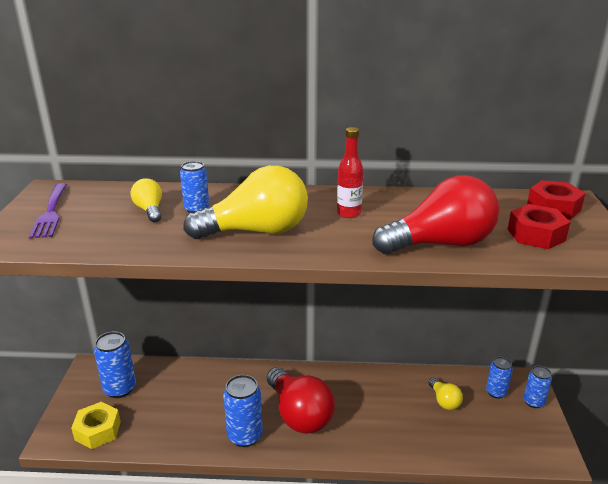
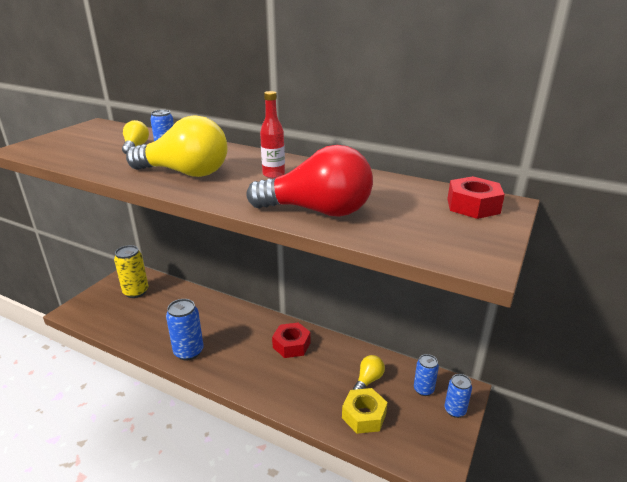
camera: 25 degrees right, 0 degrees up
(51, 212) = (76, 137): purple fork -> none
(98, 430) = (100, 315): yellow nut -> yellow nut (364, 416)
(120, 389) = (136, 292): blue can -> yellow can
(299, 414) = (240, 350): red light bulb -> none
(444, 401) = (368, 380): yellow light bulb -> yellow light bulb turned 150 degrees counterclockwise
(536, 235) = (420, 223): red nut -> red nut (291, 345)

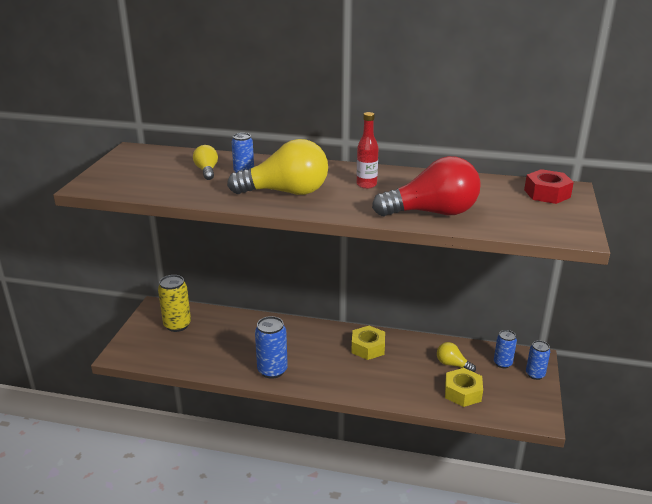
camera: 15 degrees left, 0 degrees up
(291, 345) = (368, 348): red nut -> yellow nut
(368, 380) = (452, 364): yellow light bulb -> yellow light bulb turned 75 degrees counterclockwise

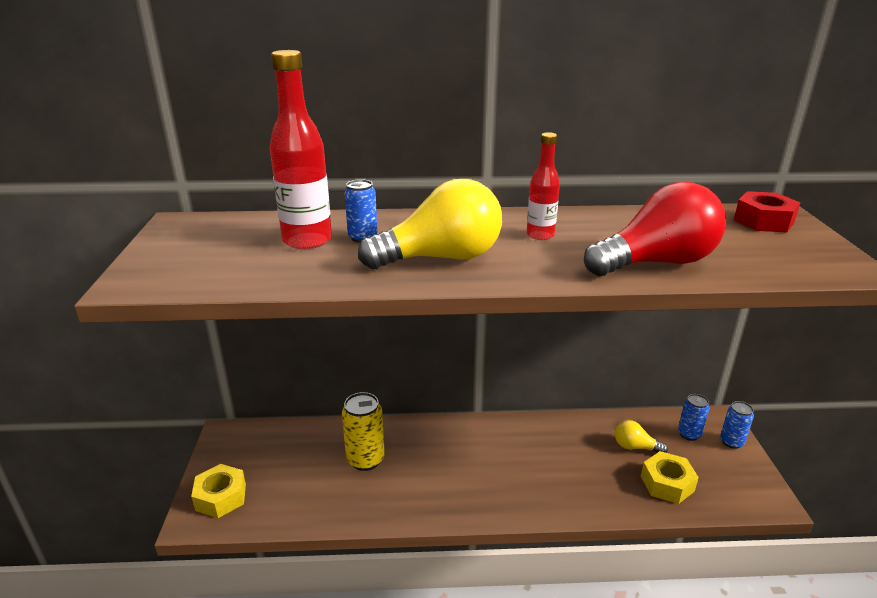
camera: 15 degrees left, 0 degrees up
(177, 325) = (264, 456): yellow can -> yellow can (365, 459)
(207, 171) = (307, 240): yellow light bulb -> red bottle
(272, 370) = (420, 500): blue can -> none
(368, 348) = (525, 443): yellow nut -> yellow nut (221, 497)

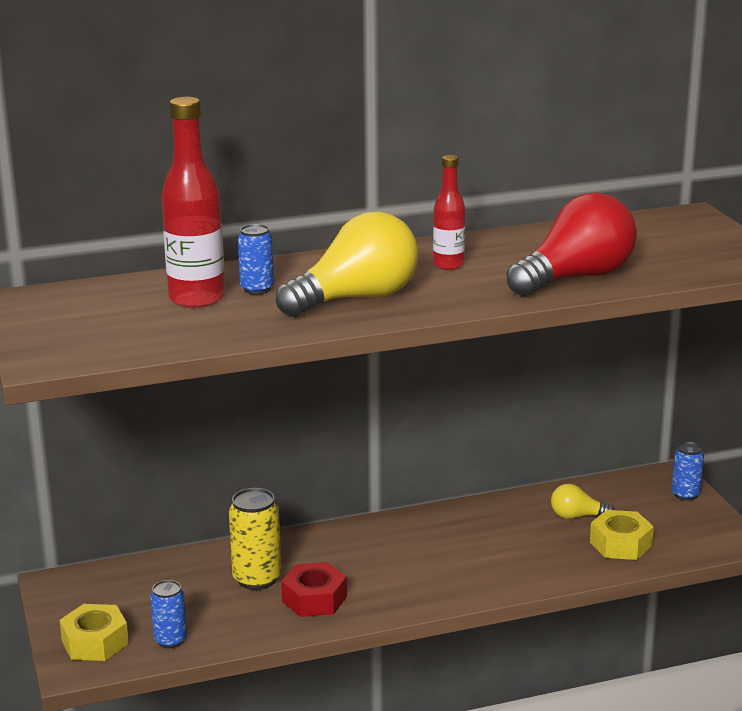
camera: 15 degrees left, 5 degrees down
(689, 434) = (636, 494): blue can -> blue can (170, 640)
(763, 221) = (675, 225): red nut -> red nut (314, 599)

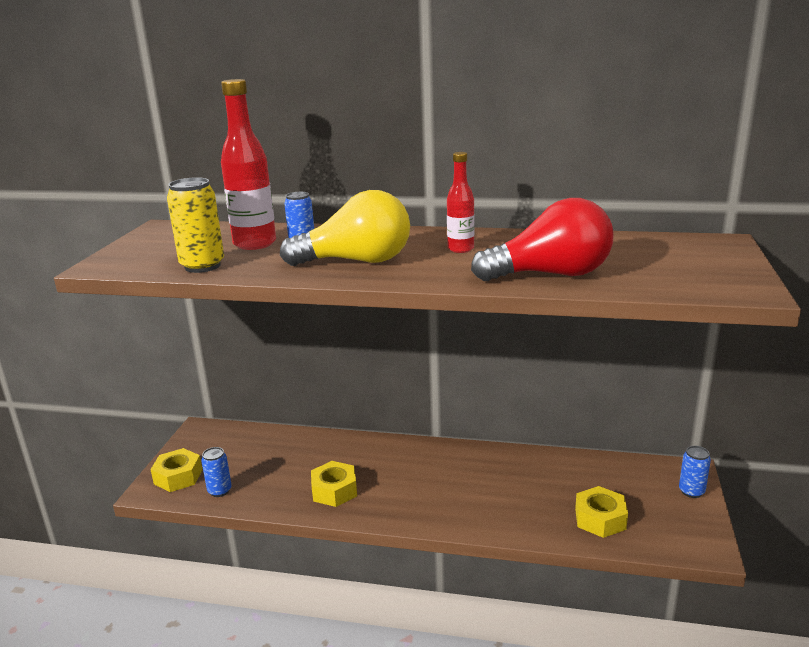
camera: 30 degrees right, 0 degrees up
(257, 579) = (313, 463): yellow can -> yellow can (202, 266)
(314, 599) = (334, 490): red nut -> yellow nut
(577, 516) = (582, 483): yellow light bulb -> none

